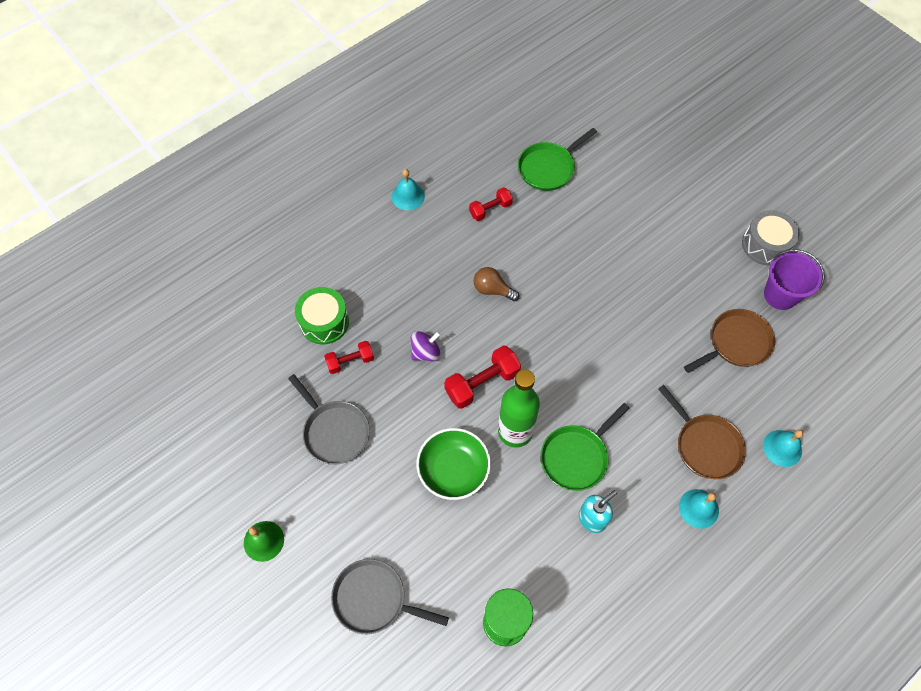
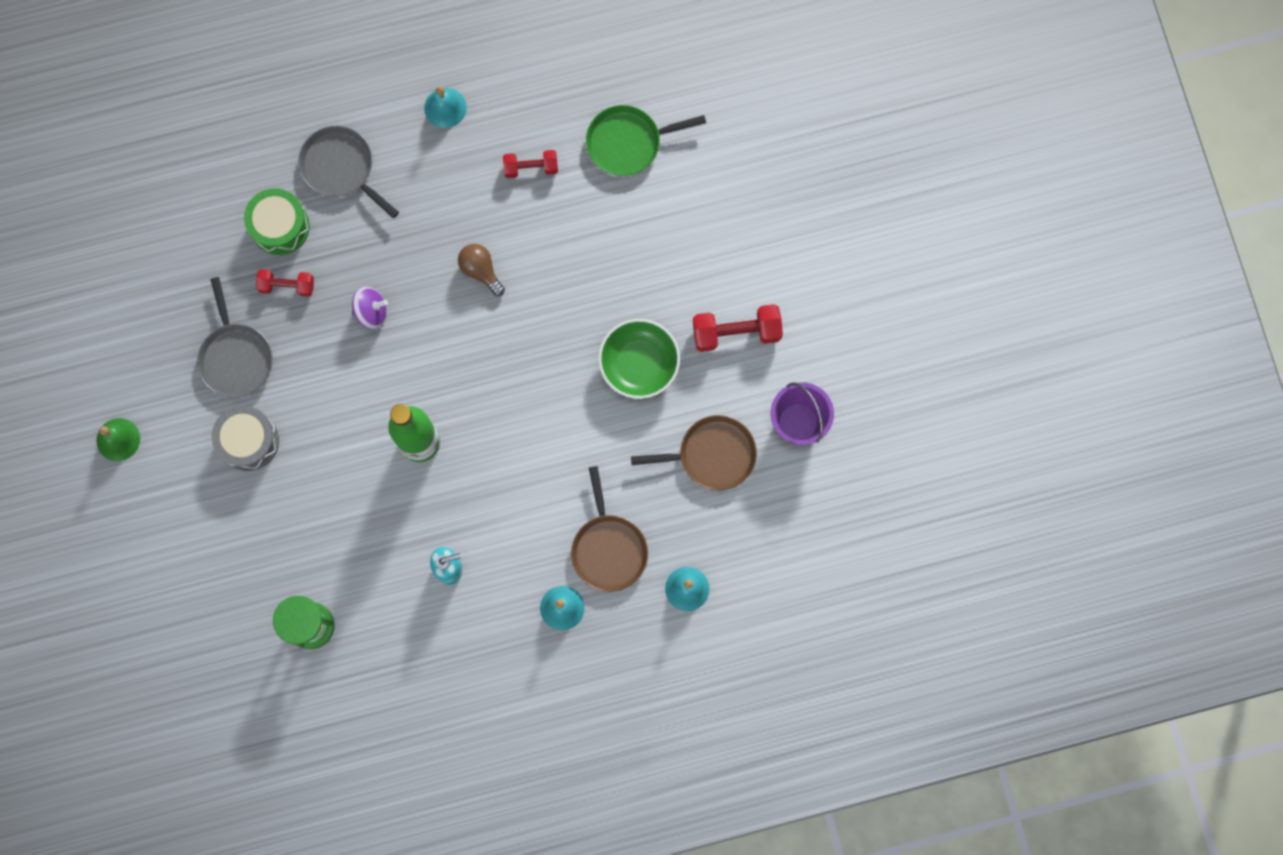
camera: 25 degrees right, 15 degrees up
(374, 599) = (198, 545): grey pan -> grey pan (341, 168)
(453, 470) = (337, 454): green bowl -> green bowl (639, 364)
(482, 383) = (413, 374): red dumbbell -> red dumbbell (736, 332)
(576, 457) = (468, 498): green pan -> none
(765, 245) = (821, 355): grey drum -> grey drum (249, 441)

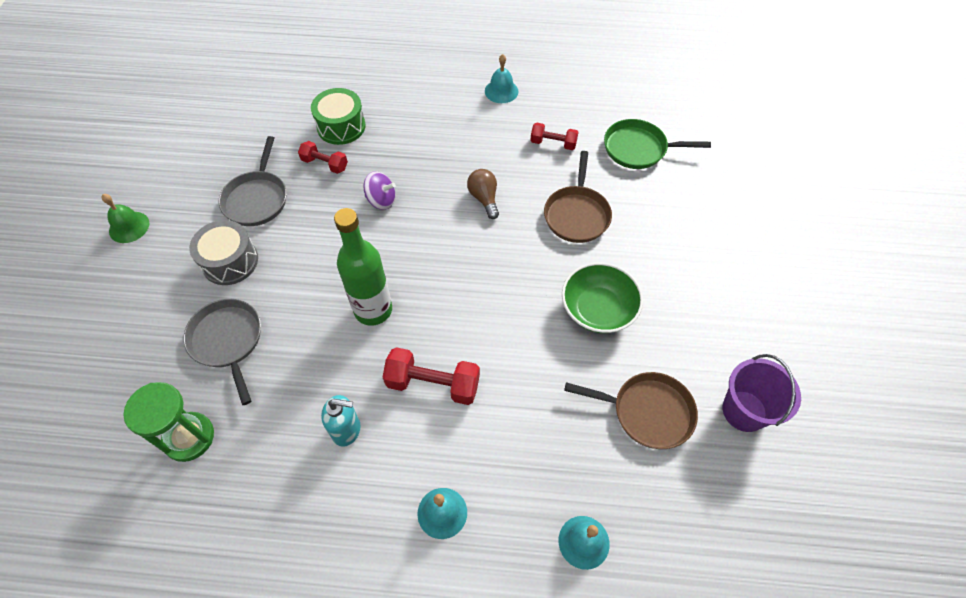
camera: 20 degrees right, 20 degrees down
(341, 168) = (406, 105): grey pan -> grey pan (228, 341)
(608, 548) = (513, 468): brown pan -> brown pan (577, 214)
(736, 332) = (698, 311): red dumbbell -> red dumbbell (433, 384)

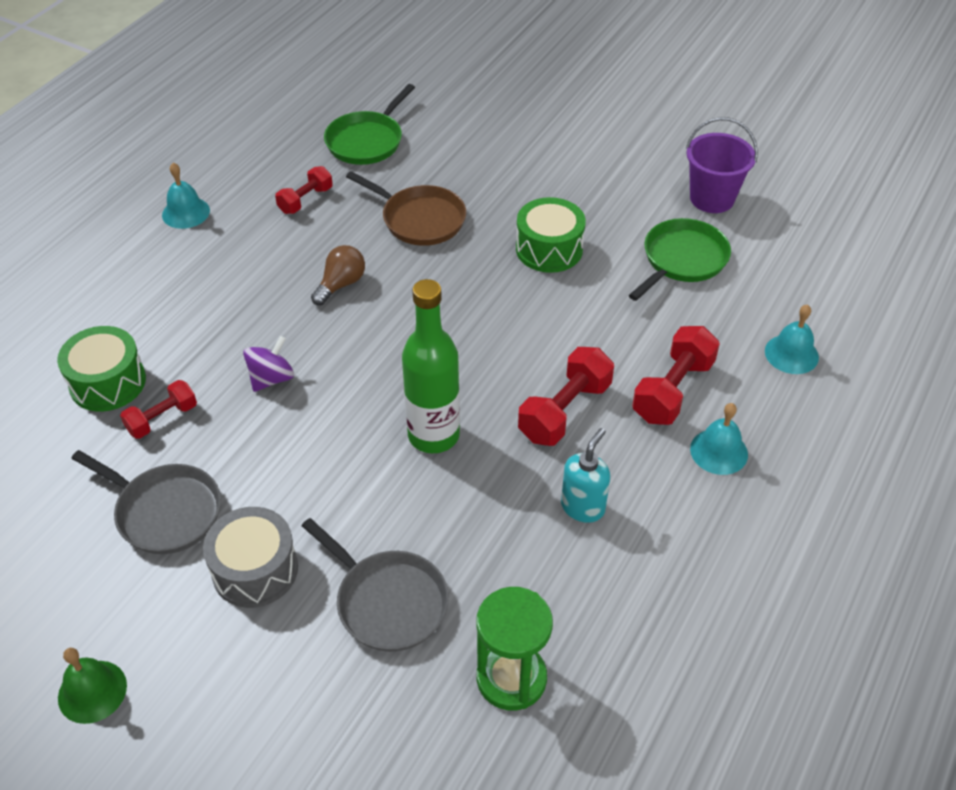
camera: 65 degrees left, 10 degrees down
(228, 341) = (387, 602): grey pan -> grey pan turned 135 degrees counterclockwise
(484, 198) = (341, 284): brown light bulb -> brown light bulb turned 120 degrees clockwise
(491, 455) = (672, 390): none -> red dumbbell
(598, 309) = (549, 249): green bowl -> green drum
(647, 412) = (682, 260): brown pan -> green pan

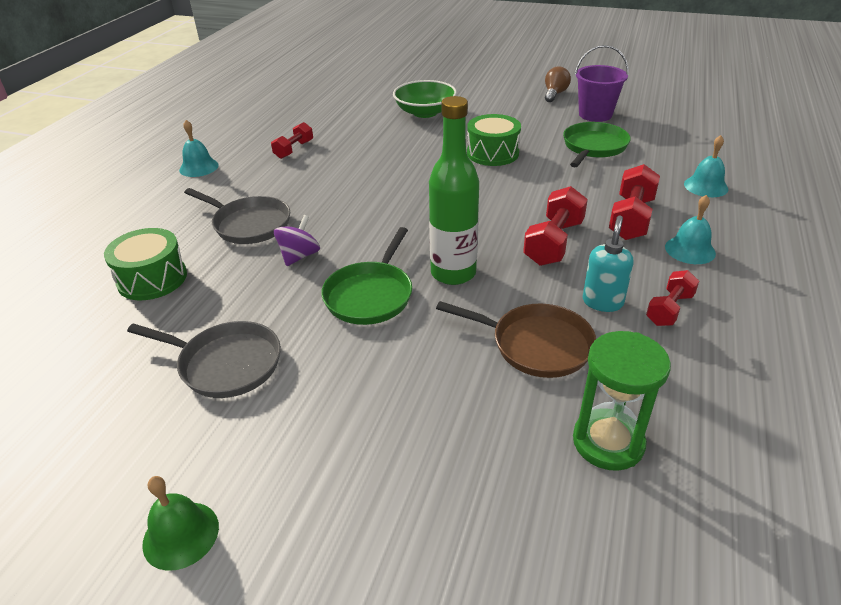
camera: 10 degrees left, 10 degrees down
(162, 419) = (208, 296): red dumbbell -> red dumbbell (669, 309)
(255, 570) = (326, 395): grey drum -> none
(341, 284) = (338, 192): brown light bulb -> brown light bulb (555, 94)
(367, 141) = (330, 114): green pan -> green pan (370, 295)
(387, 602) = (463, 400): grey pan -> grey pan (249, 224)
(419, 219) = (387, 149): brown pan -> brown pan (536, 345)
(489, 157) = (425, 112): none -> green bowl

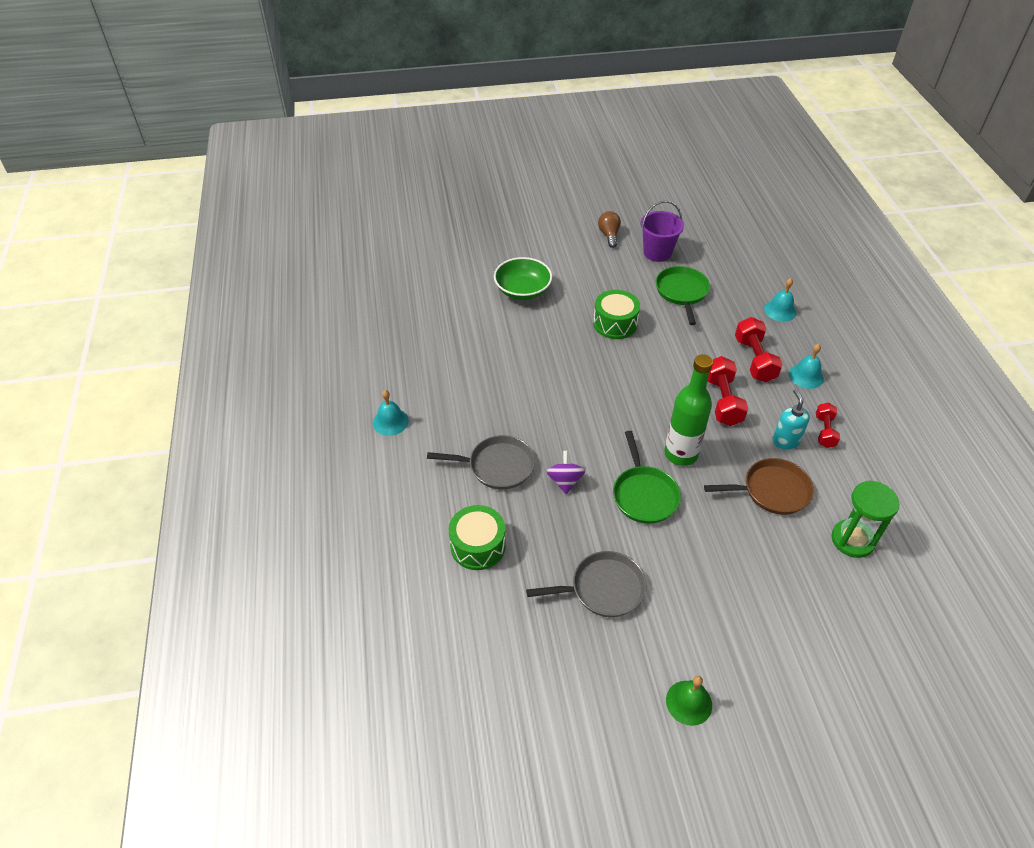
camera: 30 degrees left, 10 degrees up
(294, 149) = (453, 372): red dumbbell -> none

